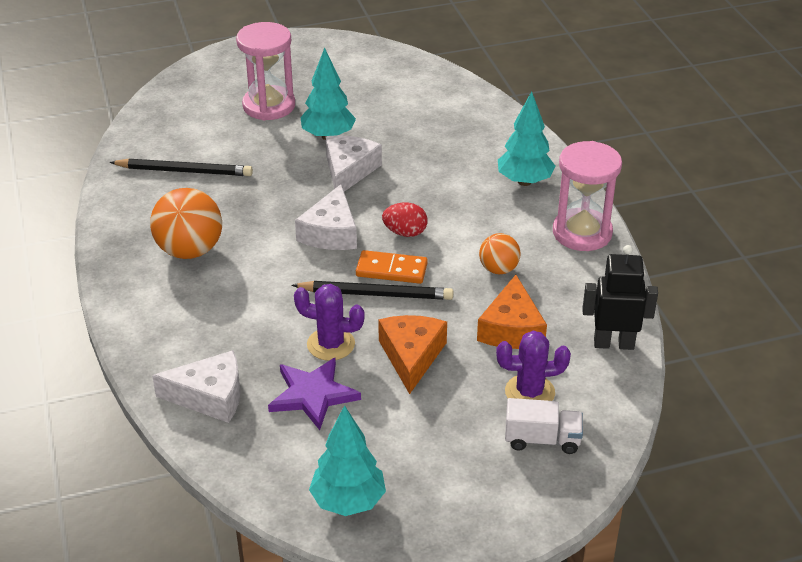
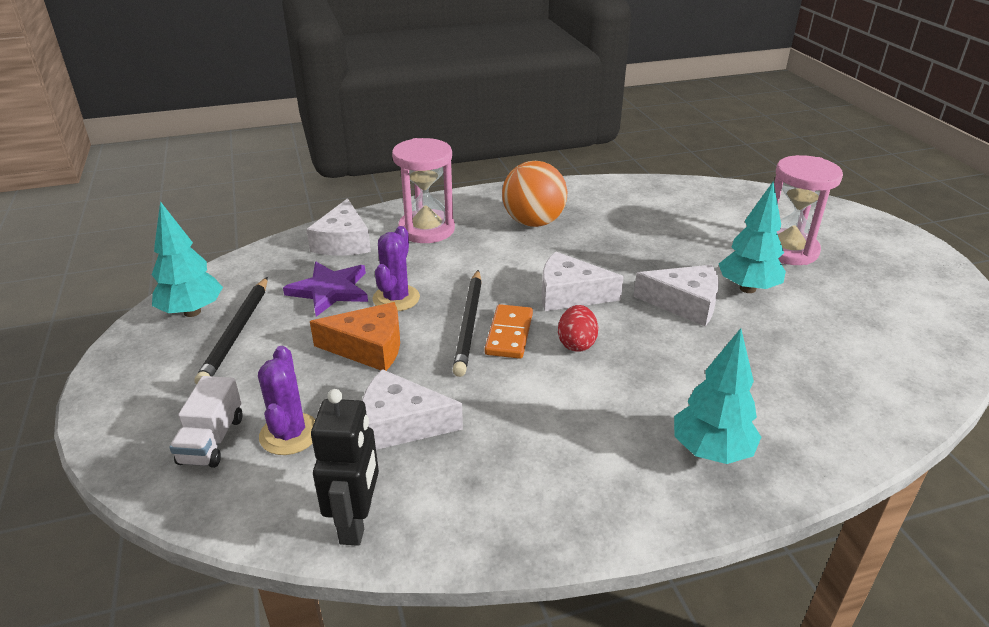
camera: 90 degrees right, 5 degrees down
(184, 171) = (652, 212): black pencil -> black pencil (236, 332)
(498, 269) = (513, 417): orange ball -> none
(511, 329) = (400, 424): orange cheese -> white cheese
(582, 233) = (599, 508): pink hourglass -> pink hourglass (426, 229)

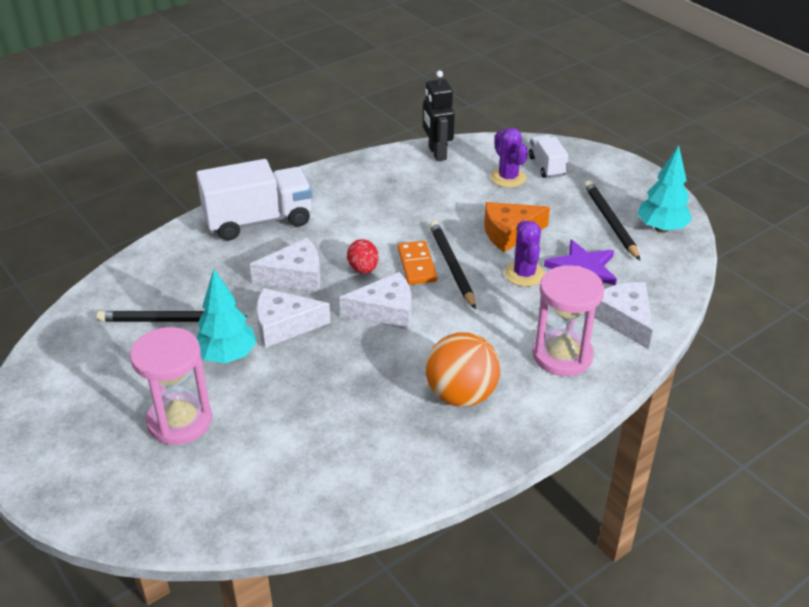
camera: 160 degrees right, 5 degrees up
(400, 424) = (449, 195): white cheese -> white cheese (295, 276)
(711, 451) = (258, 221): turquoise tree -> white truck
(821, 335) = (169, 320): none -> black pencil

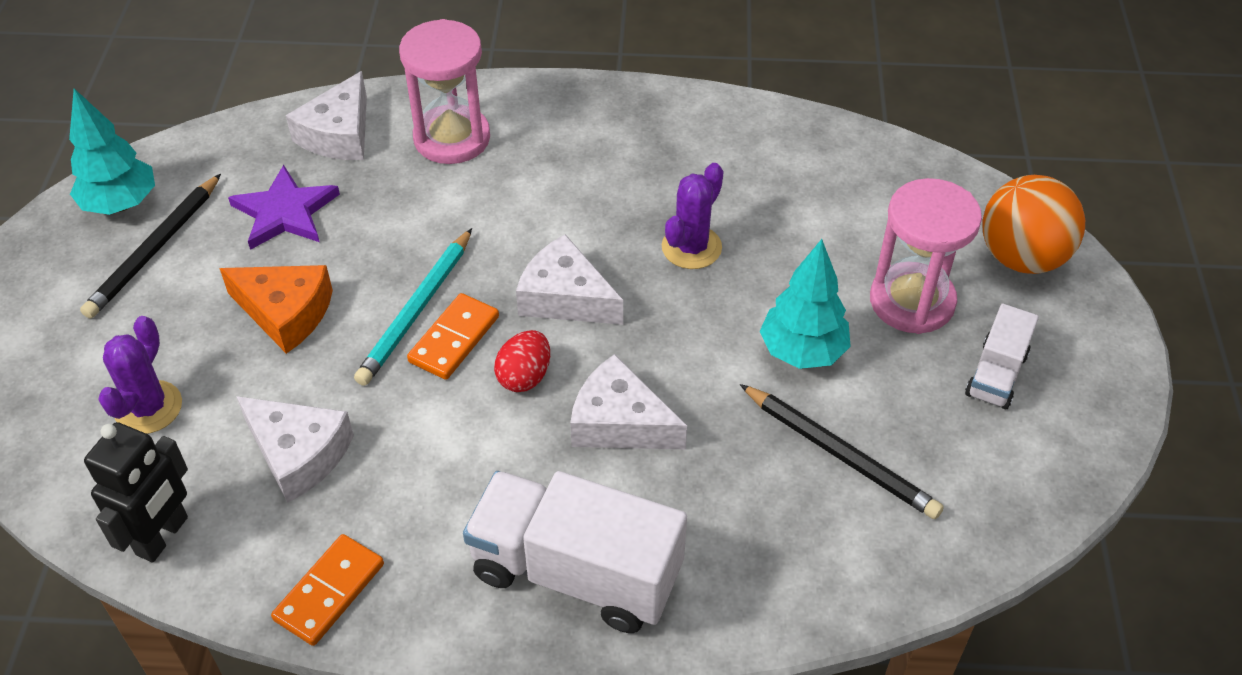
camera: 140 degrees left, 10 degrees up
(284, 326) = (701, 353): white cheese -> white cheese (298, 454)
(352, 171) = (329, 592): none -> orange domino
(452, 266) = (416, 310): black pencil -> turquoise pencil
(461, 395) = (597, 160): orange ball -> orange ball (1022, 257)
(524, 274) = (354, 246): purple cactus -> purple cactus (691, 247)
(546, 166) = (71, 392): white truck -> white truck (996, 374)

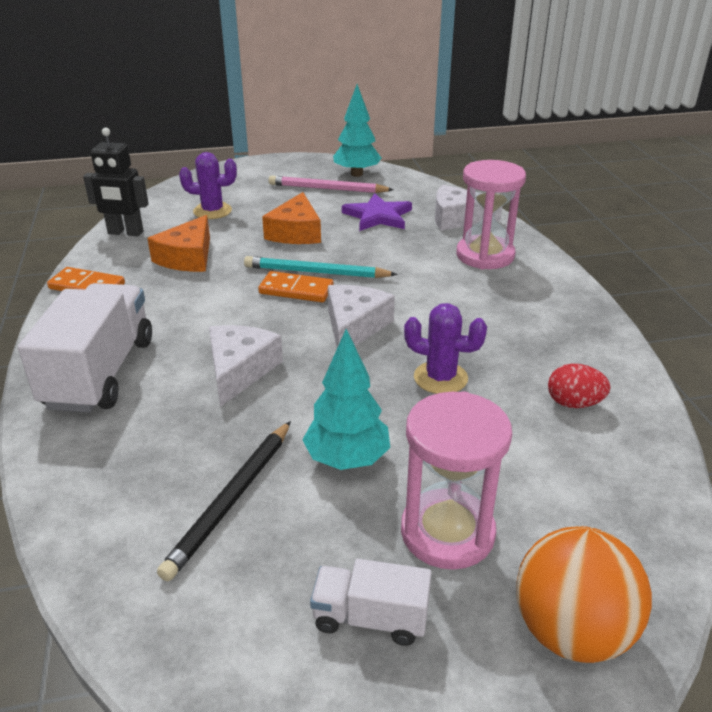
camera: 75 degrees right, 15 degrees down
(155, 249) = (327, 189): black pencil -> pink pencil
(298, 454) = (188, 257): white cheese -> orange cheese
(524, 376) = (272, 322): red egg -> red egg (574, 403)

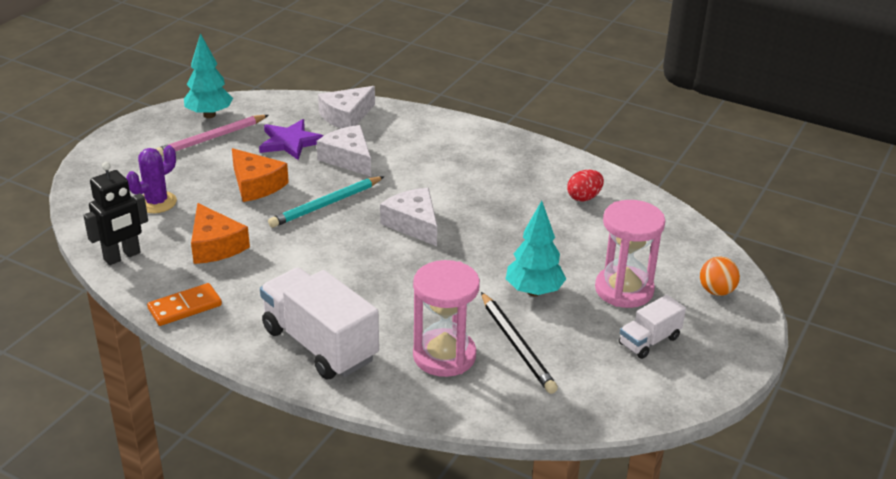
camera: 50 degrees left, 0 degrees up
(239, 370) = (398, 288): white cheese -> white cheese (348, 159)
(296, 290) = (336, 223): orange domino -> none
(440, 378) = (506, 224): purple cactus -> none
(485, 255) = (407, 135): pink hourglass -> pink hourglass (444, 356)
(571, 631) = (716, 291): orange ball -> orange ball, size x0.57

